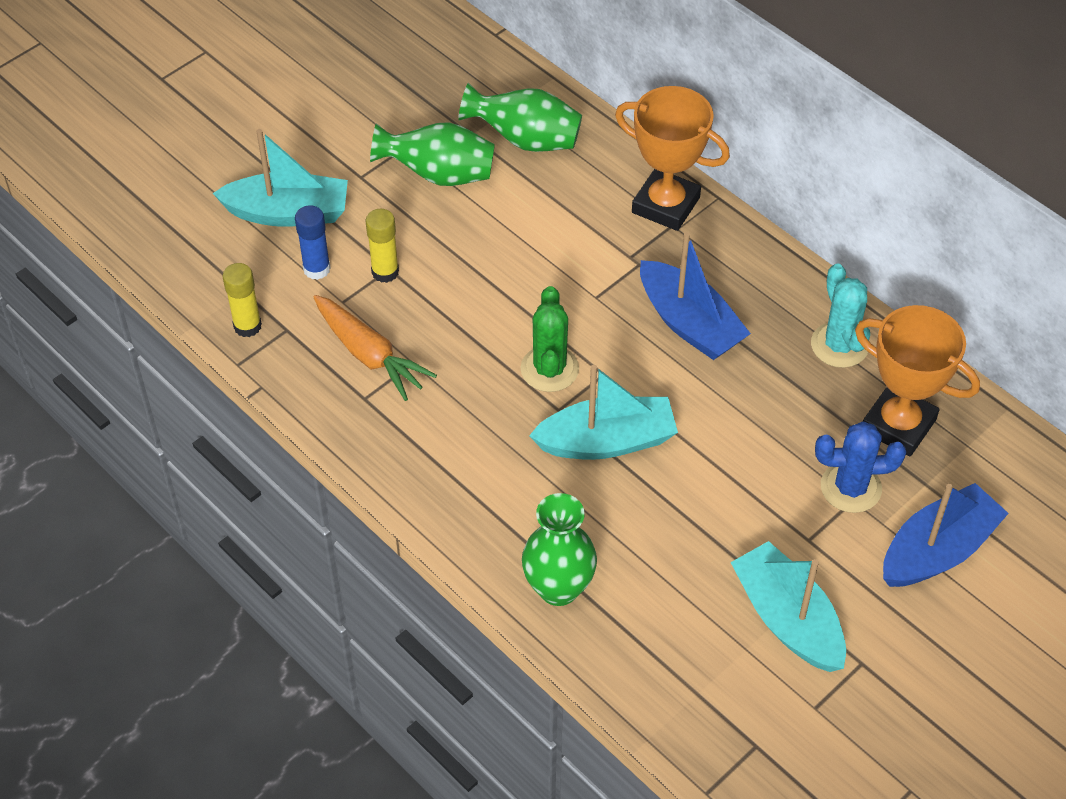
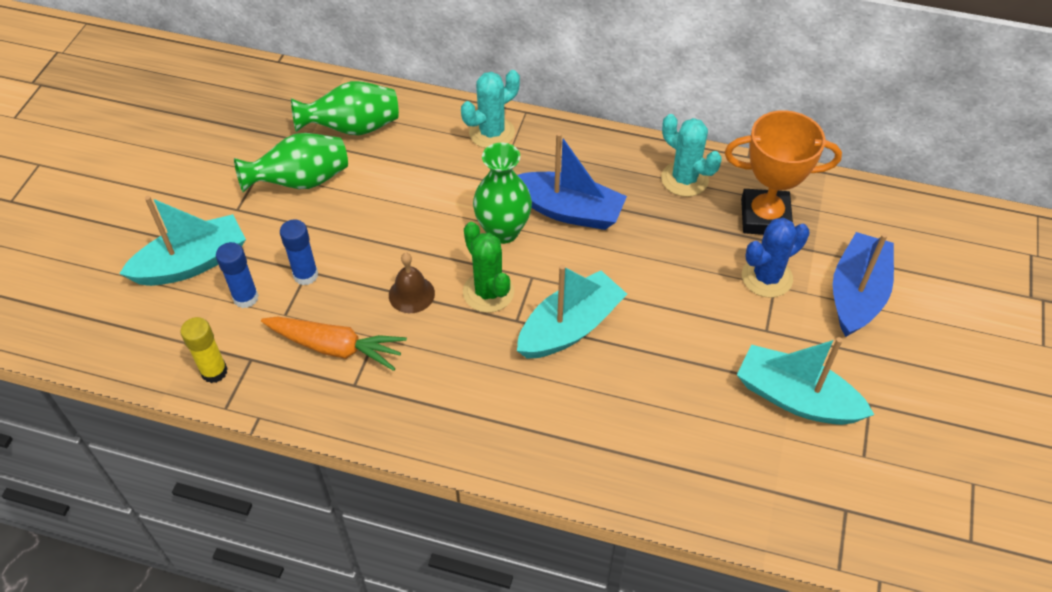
camera: 30 degrees left, 0 degrees up
(385, 272) = (306, 275): yellow glue stick -> blue glue stick
(473, 336) = (411, 294): none -> brown bell
(558, 588) = (613, 463): green vase -> green vase (503, 231)
(665, 205) = (491, 133): orange trophy -> turquoise cactus

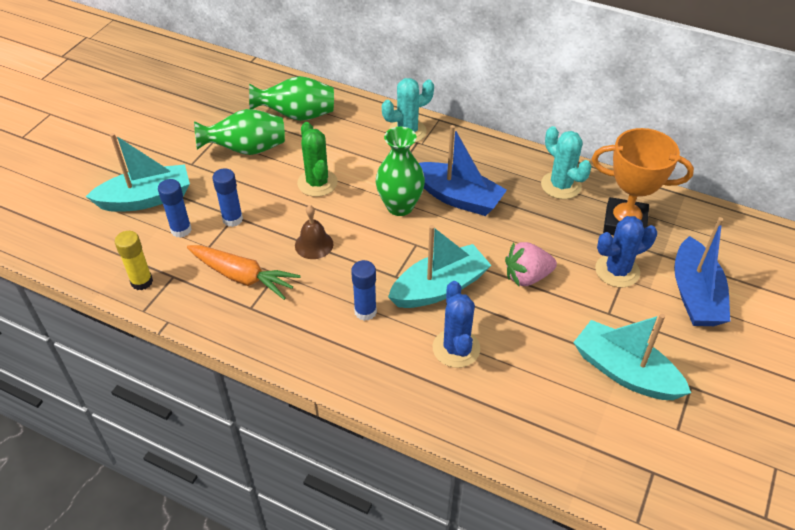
camera: 10 degrees right, 5 degrees down
(488, 292) = (377, 251): green cactus -> green cactus (317, 183)
(490, 369) = (365, 311): none -> blue glue stick
(604, 399) = (456, 348): none -> blue cactus
(667, 299) = (527, 277): none -> pink strawberry
(857, 294) = (695, 295): blue boat -> blue boat turned 150 degrees clockwise

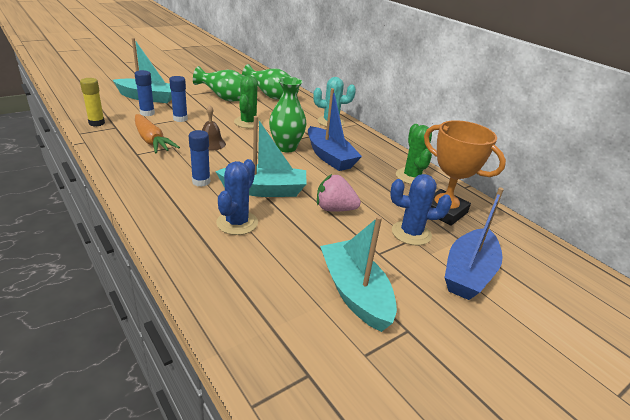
camera: 25 degrees right, 15 degrees down
(561, 185) = (412, 176): turquoise cactus -> green cactus

